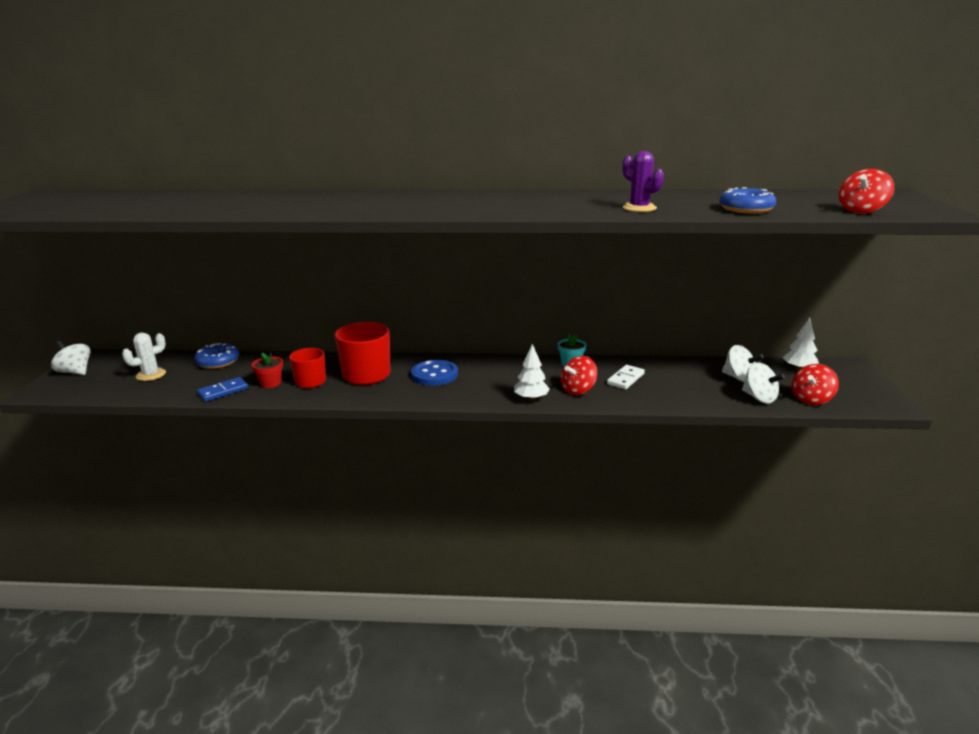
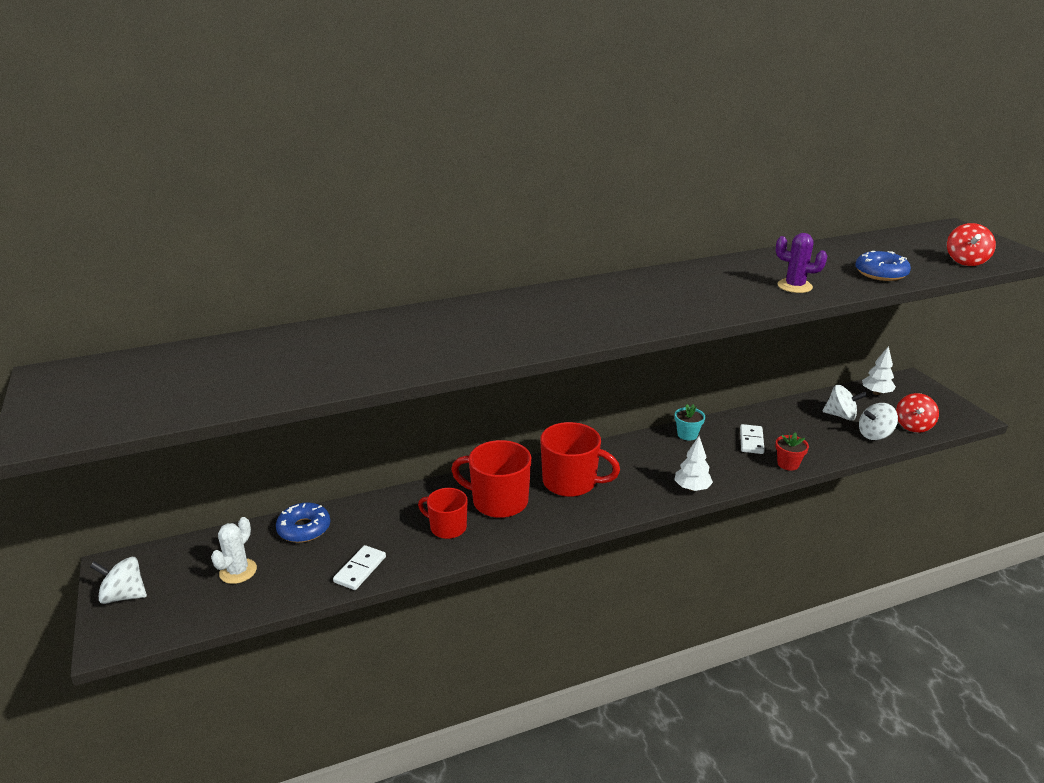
camera: 25 degrees left, 5 degrees up
(223, 391) = (360, 569): blue domino -> white domino
(270, 383) = (404, 542): red flower pot -> red flower pot (788, 464)
(434, 374) = (571, 482): blue button -> red mug
(578, 390) = (723, 466): red spinning top -> none
(759, 398) = (874, 435): white spinning top -> white spinning top turned 135 degrees clockwise

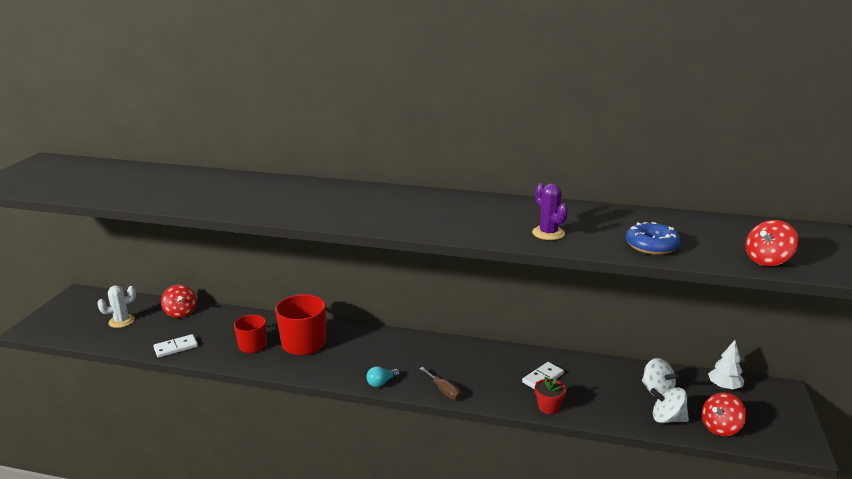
camera: 35 degrees right, 5 degrees down
(124, 595) = (62, 310): white spinning top -> none
(304, 529) = (181, 312): blue donut -> red spinning top
(571, 482) = (364, 351): red mug -> none
(629, 506) = (381, 382): none -> turquoise light bulb
(687, 434) = (496, 353): turquoise flower pot -> none
(692, 488) = (444, 391): white tree -> brown screwdriver

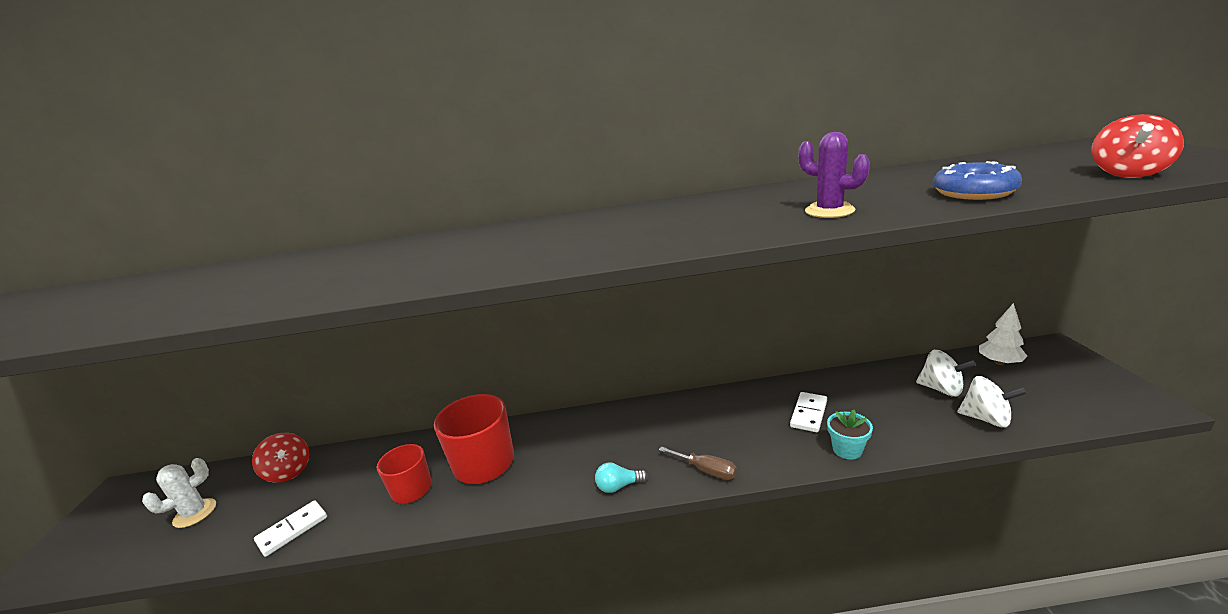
camera: 15 degrees left, 0 degrees up
(381, 382) = (618, 486): turquoise light bulb -> turquoise light bulb turned 45 degrees clockwise
(548, 407) = (847, 450): red flower pot -> turquoise flower pot
(667, 419) = (986, 419): white spinning top -> white spinning top turned 150 degrees counterclockwise
(720, 427) = (1049, 410): red spinning top -> none

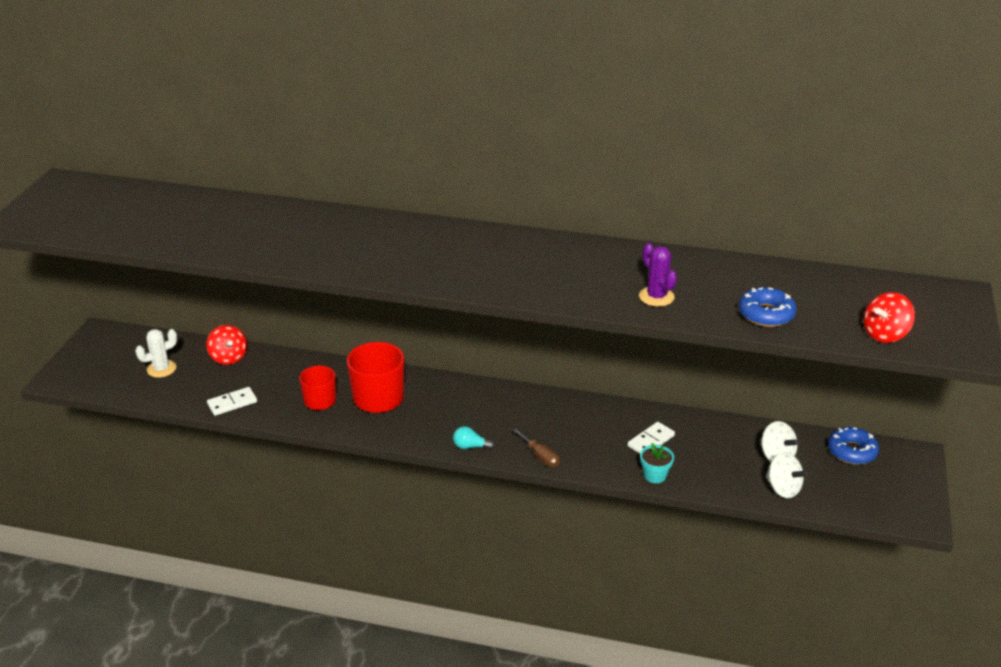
camera: 15 degrees right, 10 degrees up
(999, 362) = (852, 451): white tree -> blue donut

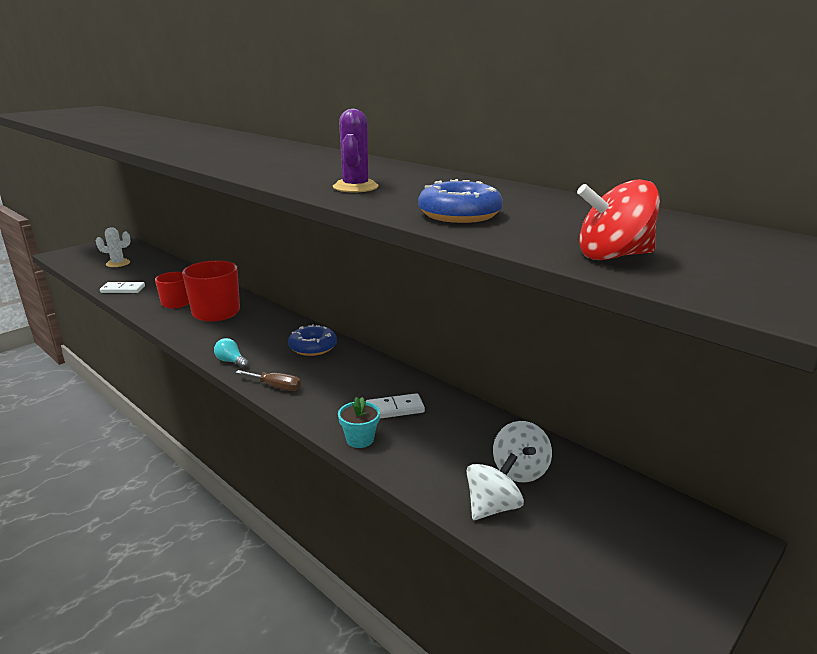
camera: 30 degrees right, 10 degrees down
(228, 357) = (164, 267): red spinning top -> none
(540, 456) = (276, 387): brown screwdriver -> brown screwdriver turned 60 degrees counterclockwise
(783, 488) = (492, 507): white spinning top -> white spinning top turned 120 degrees counterclockwise
(852, 451) = (629, 500): blue donut -> blue donut (313, 347)

